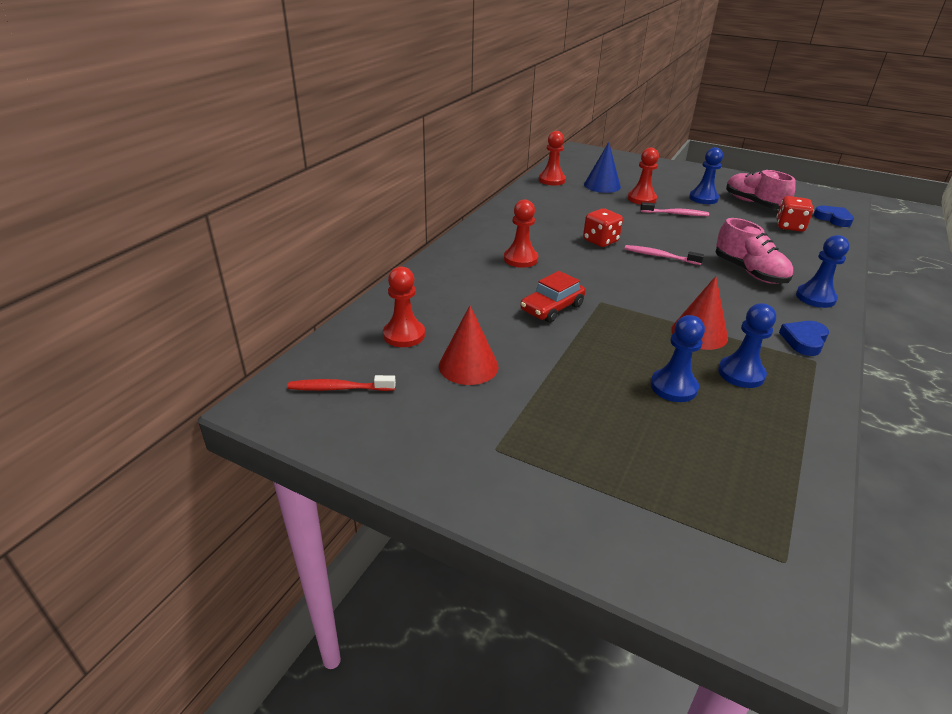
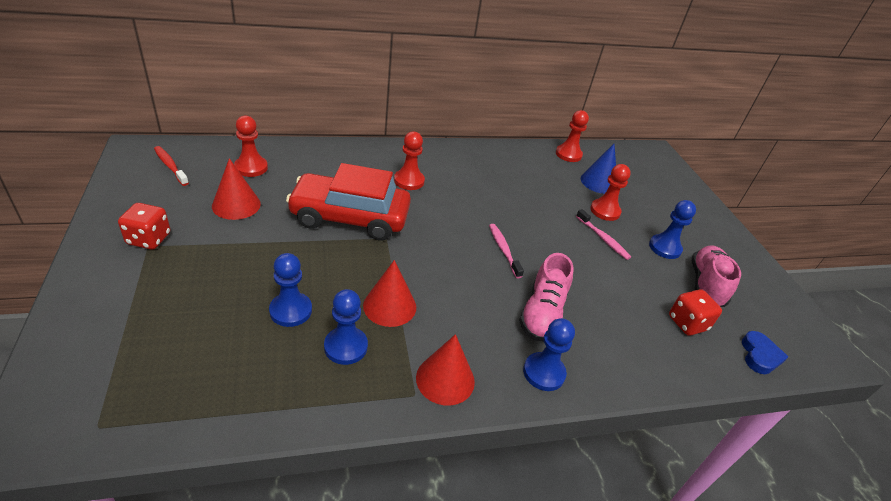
camera: 45 degrees right, 5 degrees up
(552, 308) = (350, 217): red car -> red car, size x1.89
(600, 241) = (489, 210): red dice -> red dice (149, 239)
(804, 340) = (445, 379): blue heart -> red cone

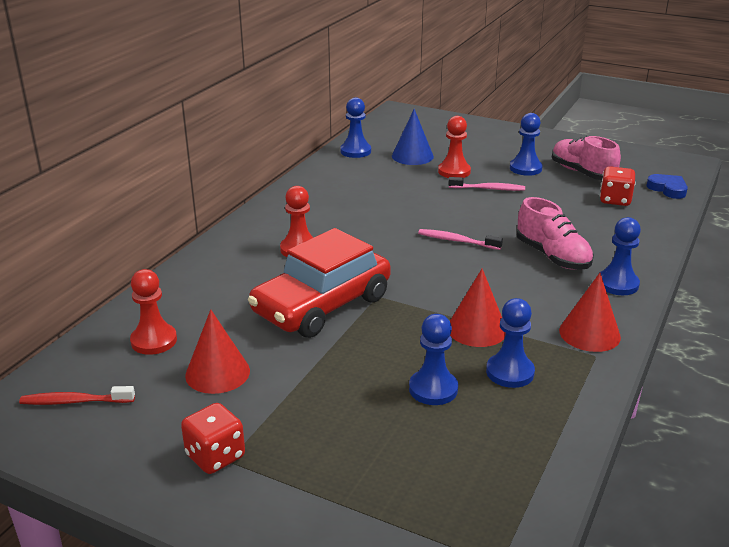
camera: 45 degrees left, 10 degrees down
(568, 154) = (355, 151): red pawn -> blue pawn

